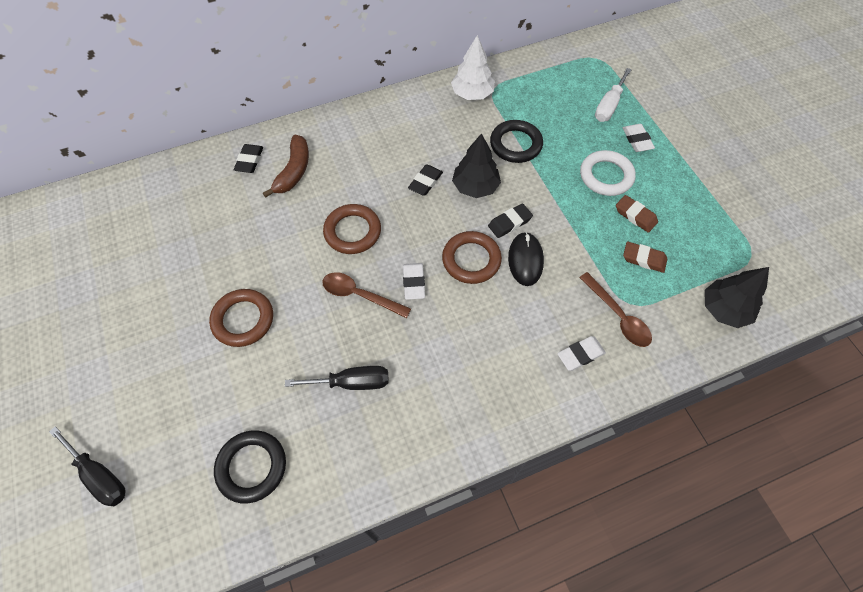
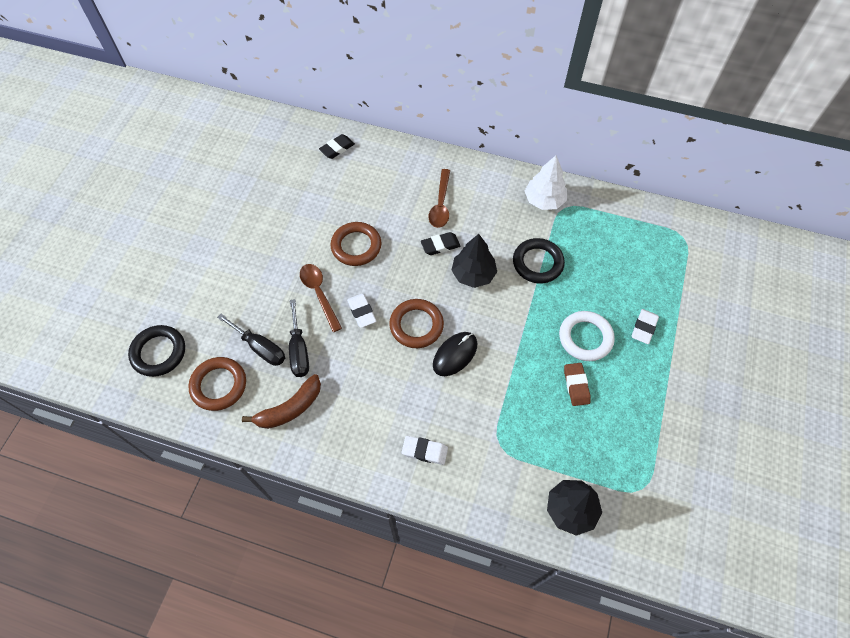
camera: 40 degrees right, 0 degrees up
(99, 475) = (82, 291): black screwdriver -> black screwdriver (299, 350)
(243, 320) = (235, 256): brown ring -> brown ring (219, 385)
(294, 171) = (358, 175): brown banana -> brown banana (290, 408)
(414, 283) = (361, 312): white eraser -> white eraser turned 60 degrees counterclockwise
(509, 223) = (471, 319): black eraser -> none
(609, 106) = (649, 284): white screwdriver -> none
(618, 316) = (481, 447): brown spoon -> brown spoon (440, 204)
(643, 259) = (547, 422): brown eraser -> none

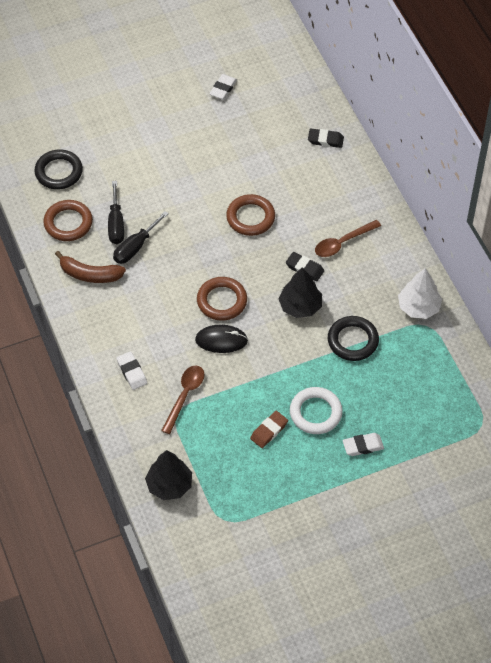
camera: 50 degrees right, 5 degrees down
(319, 294) = (189, 225): brown spoon -> brown spoon (185, 396)
(361, 312) = (200, 261): white eraser -> white eraser (223, 89)

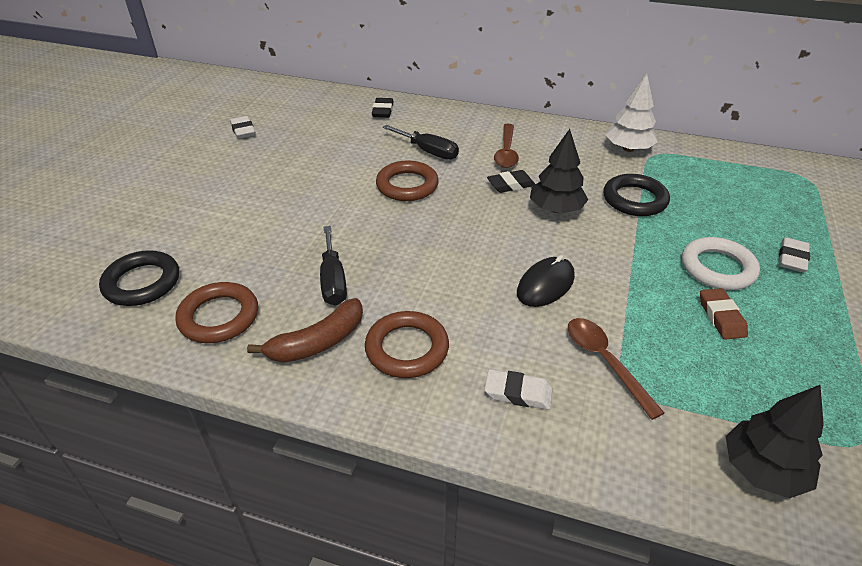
camera: 50 degrees left, 15 degrees down
(116, 224) = (280, 278): black screwdriver -> black screwdriver (428, 151)
(222, 301) = (489, 256): brown ring -> brown ring (407, 348)
(325, 140) = (382, 111): black eraser -> black eraser turned 45 degrees counterclockwise

